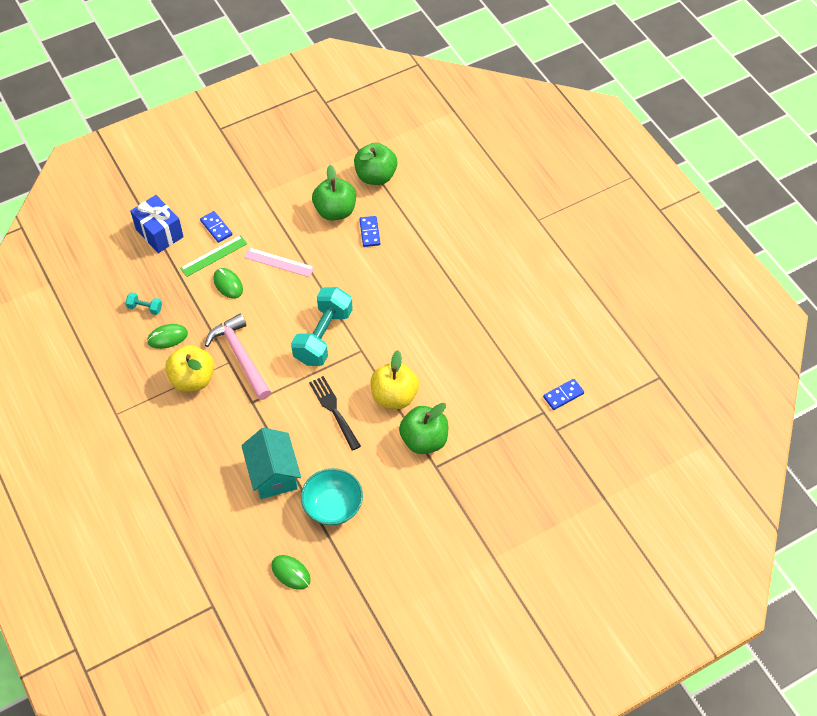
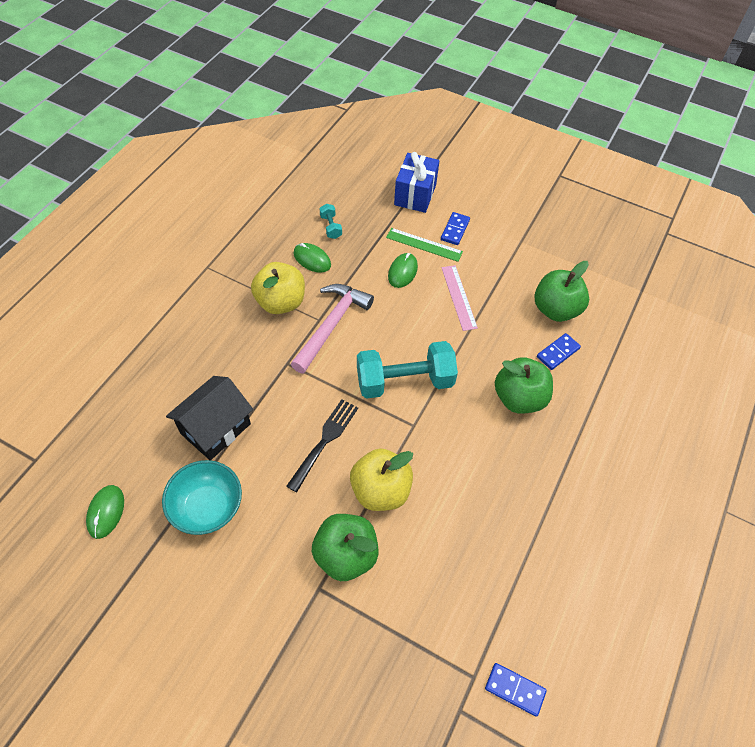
camera: 55 degrees right, 0 degrees up
(273, 474) = (215, 428): turquoise house -> black house
(375, 176) = (627, 320): green apple -> green apple (519, 398)

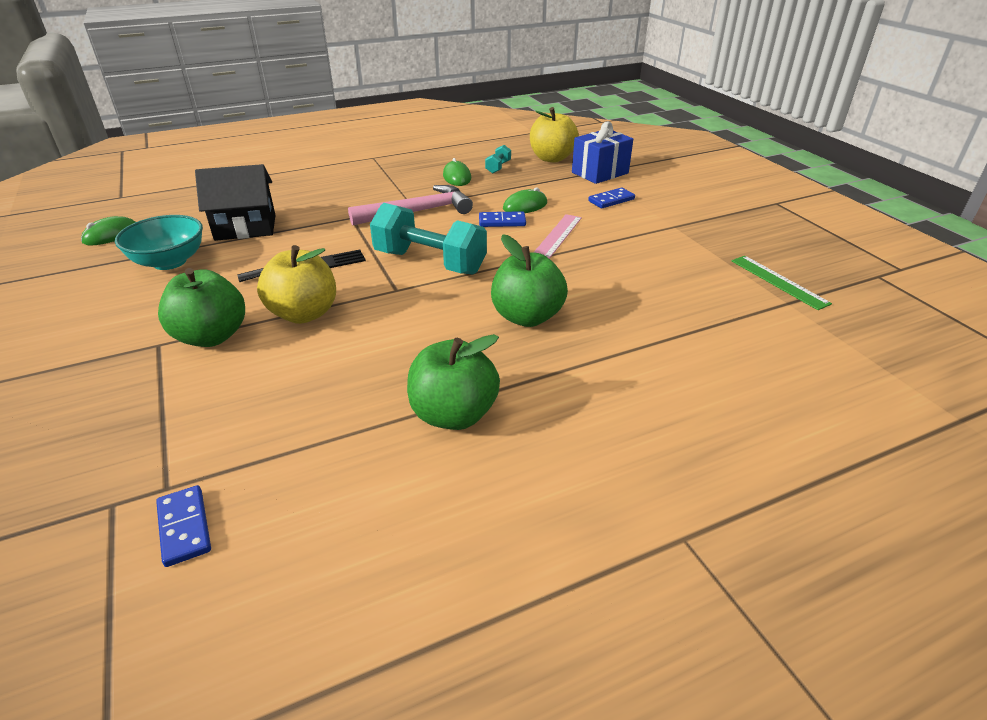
camera: 40 degrees right, 20 degrees down
(280, 302) = (397, 188): yellow apple -> yellow apple (552, 158)
(424, 244) = (568, 199): green ruler -> green ruler (779, 281)
(555, 309) = (654, 278): green apple -> green apple (453, 414)
(558, 352) = (616, 305): blue domino -> blue domino (502, 221)

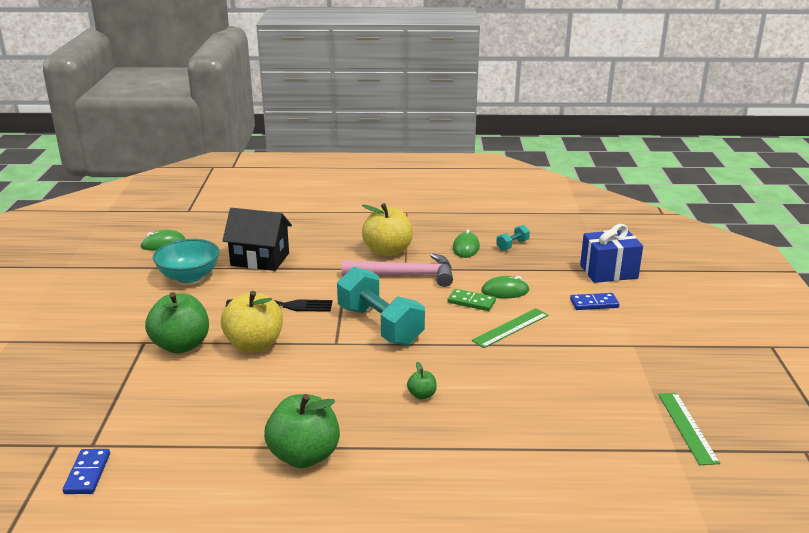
camera: 25 degrees right, 10 degrees down
(502, 221) = (471, 302): blue domino -> green domino
(527, 317) = (422, 395): green apple -> green apple, size x0.44
(552, 158) = (573, 246): yellow apple -> yellow apple (388, 251)
(558, 236) = (510, 328): pink ruler -> green ruler

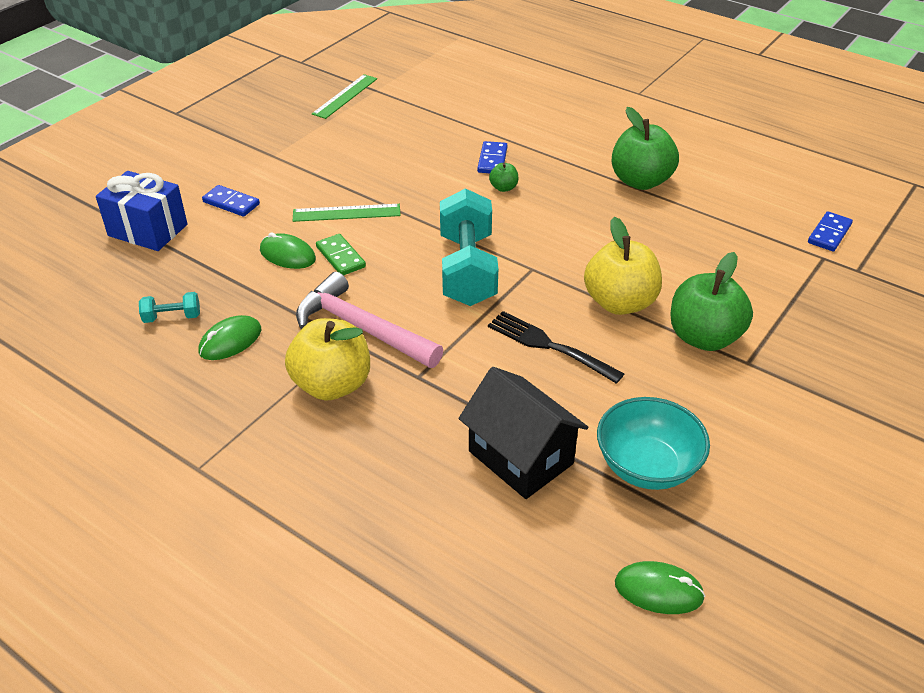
camera: 145 degrees left, 15 degrees up
(461, 418) = (492, 160): none -> blue domino

